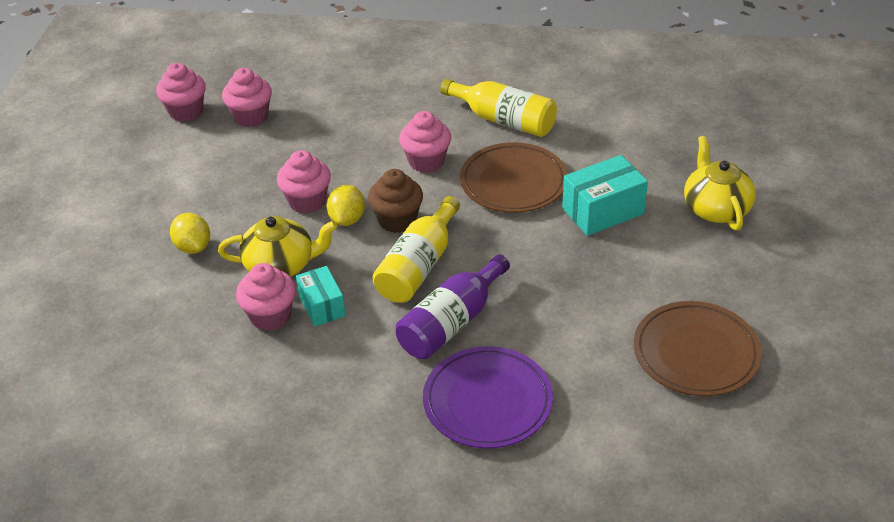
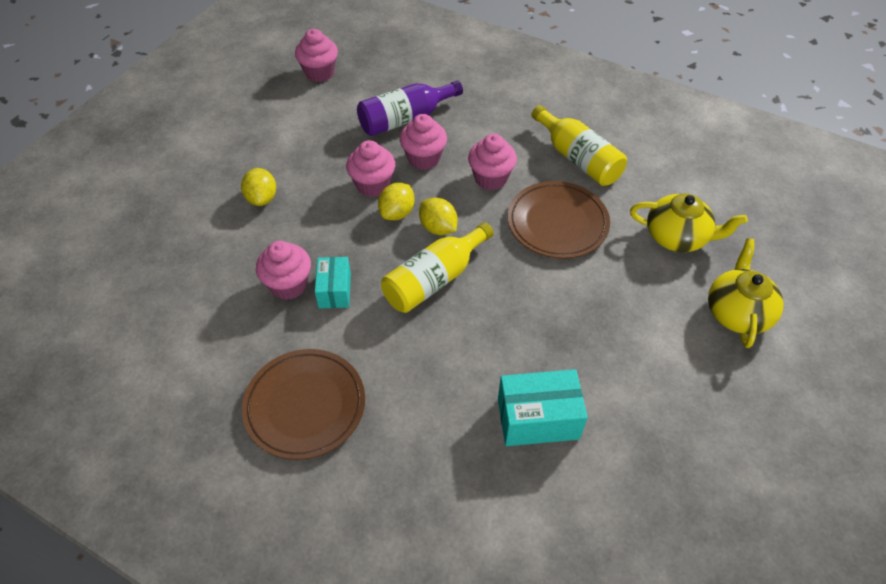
camera: 20 degrees right, 10 degrees up
(251, 117) = (367, 92): pink cupcake -> pink cupcake (423, 158)
(281, 265) = (321, 239): yellow teapot -> yellow teapot (677, 237)
(397, 220) = (438, 228): brown cupcake -> yellow lemon
(451, 322) = (435, 347): purple bottle -> purple bottle (405, 119)
(487, 401) = (428, 441): purple plate -> none
(603, 211) = (626, 279): turquoise box -> turquoise box (538, 419)
(696, 353) = (647, 464): brown plate -> brown plate (305, 406)

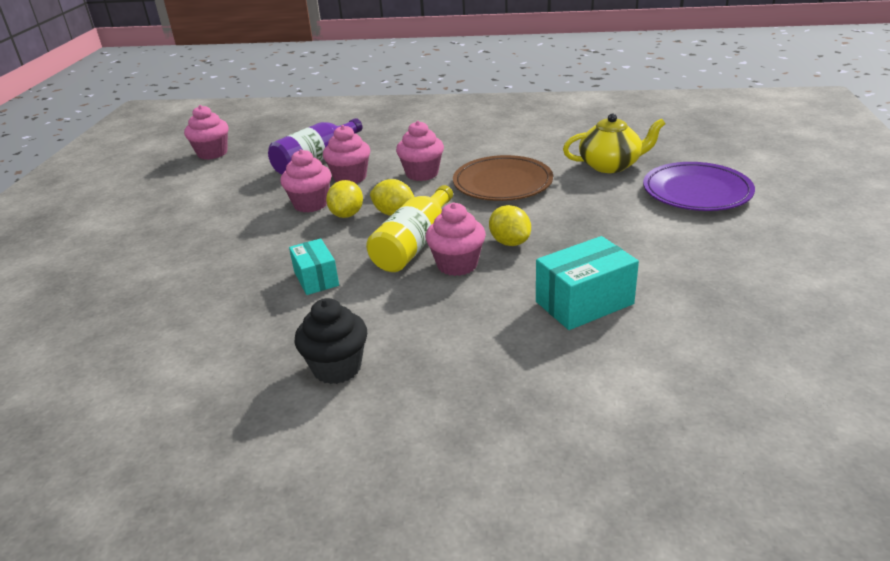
camera: 20 degrees left, 20 degrees down
(262, 198) = (198, 240): yellow lemon -> yellow lemon (510, 242)
(288, 285) = (263, 288): pink cupcake -> pink cupcake (457, 265)
(305, 406) = (337, 368): brown plate -> black cupcake
(577, 158) = (490, 145): yellow bottle -> none
(737, 312) = (696, 192): yellow teapot -> purple plate

